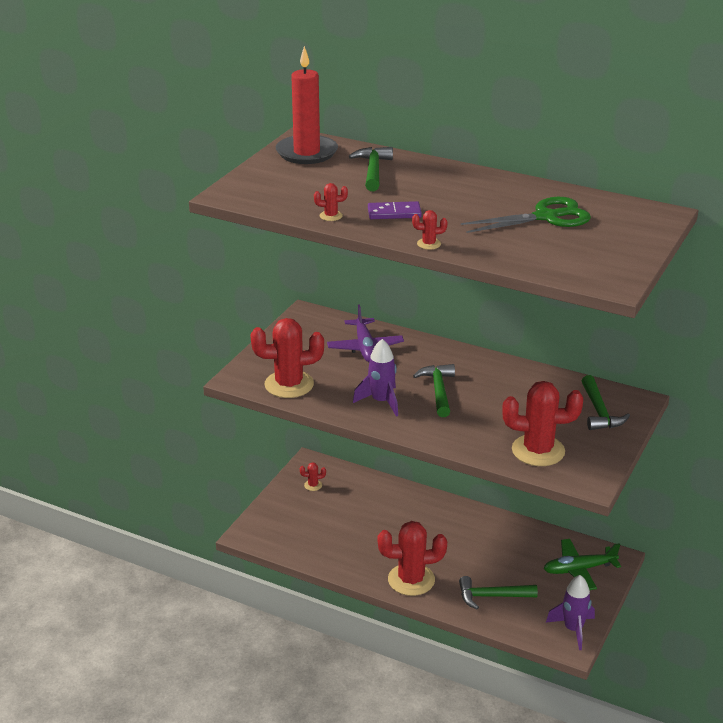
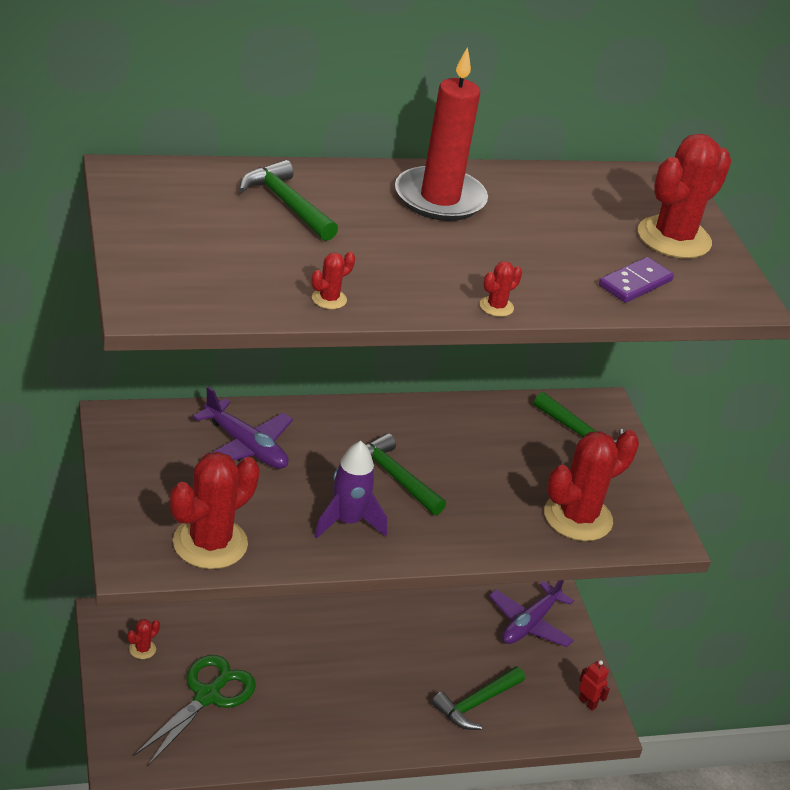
camera: 45 degrees left, 5 degrees up
(306, 153) = (163, 196): red candle -> red candle (440, 198)
(394, 213) = (397, 269): purple domino -> purple domino (635, 283)
(411, 580) = (374, 727): red cactus -> red cactus (674, 238)
(545, 217) = (565, 221): green scissors -> green scissors (207, 696)
(573, 629) = (587, 703): purple rocket -> red robot
(579, 569) = (529, 624): green plane -> purple plane

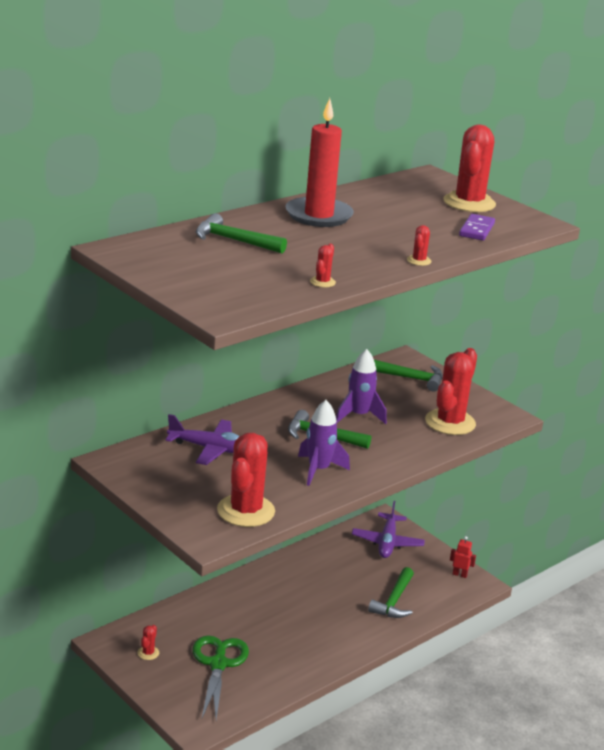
camera: 25 degrees left, 10 degrees down
(467, 465) = (359, 415): none -> purple rocket

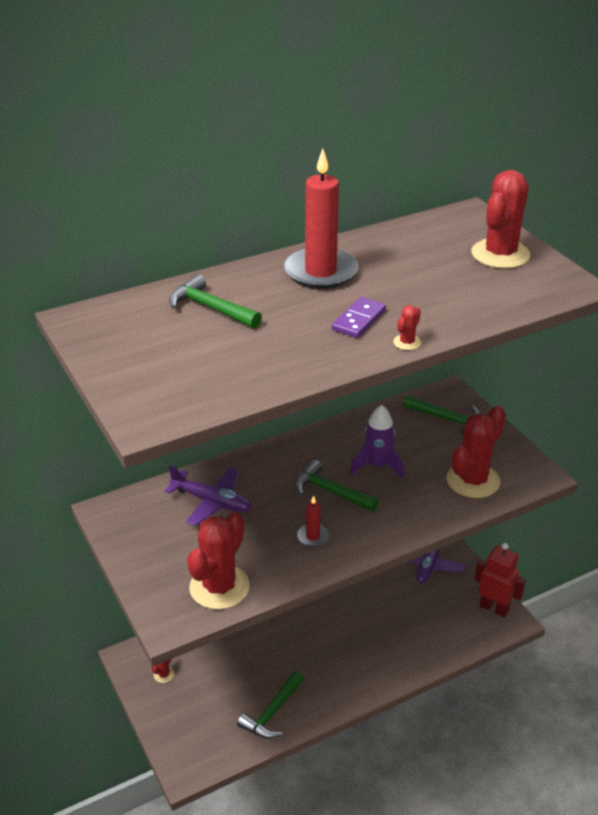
camera: 15 degrees right, 10 degrees up
(218, 664) = (226, 695): green scissors -> none
(318, 470) = (313, 537): purple rocket -> red candle
(322, 282) = (282, 373): red cactus -> none
(394, 601) = (419, 635): green hammer -> green hammer (272, 713)
(459, 574) = (494, 608): red robot -> red robot, size x1.96
(476, 230) = (493, 295): purple domino -> purple domino (359, 320)

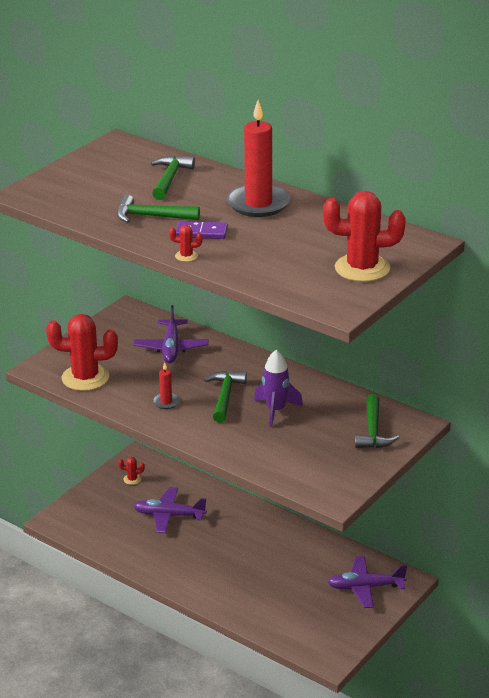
camera: 65 degrees right, 5 degrees down
(244, 664) = (169, 515): none -> purple plane
(272, 713) = (131, 545): green hammer -> green hammer (151, 216)
(473, 480) = (297, 463): red cactus -> none
(494, 608) = (338, 644): red robot -> none

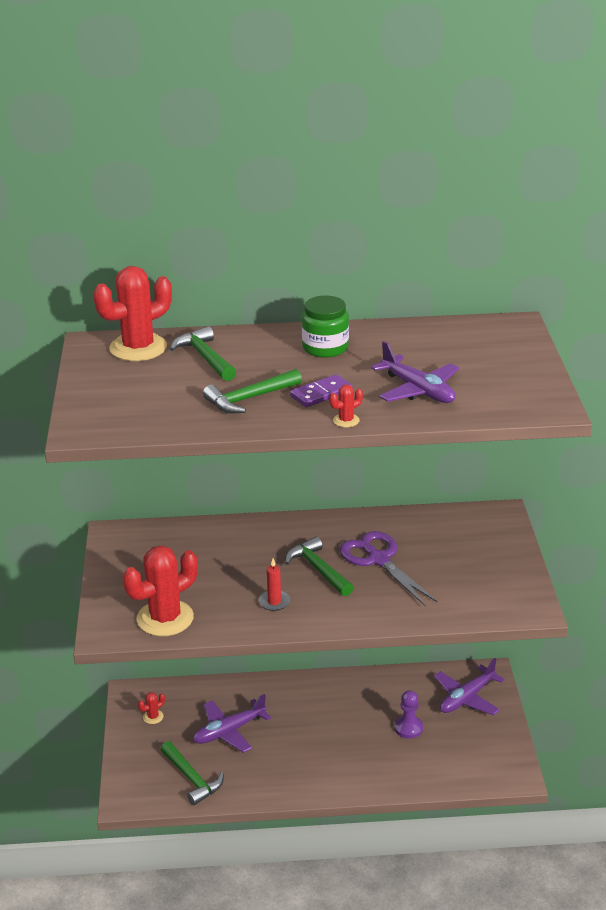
camera: 40 degrees left, 0 degrees up
(171, 348) = (207, 550): purple plane -> purple plane (418, 390)
(258, 204) = (325, 348): red candle -> green jar
(276, 410) = (379, 560): purple rocket -> purple scissors
(294, 583) = (408, 728): none -> purple pawn
(362, 268) = (507, 366): red cactus -> red cactus (138, 348)
(373, 431) = (479, 536): green hammer -> green hammer (192, 778)

